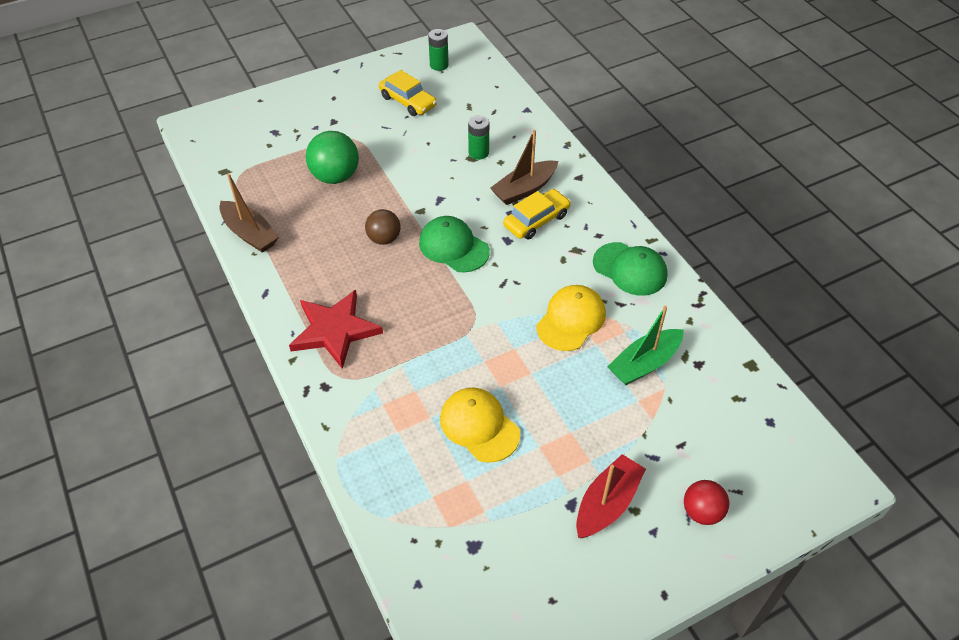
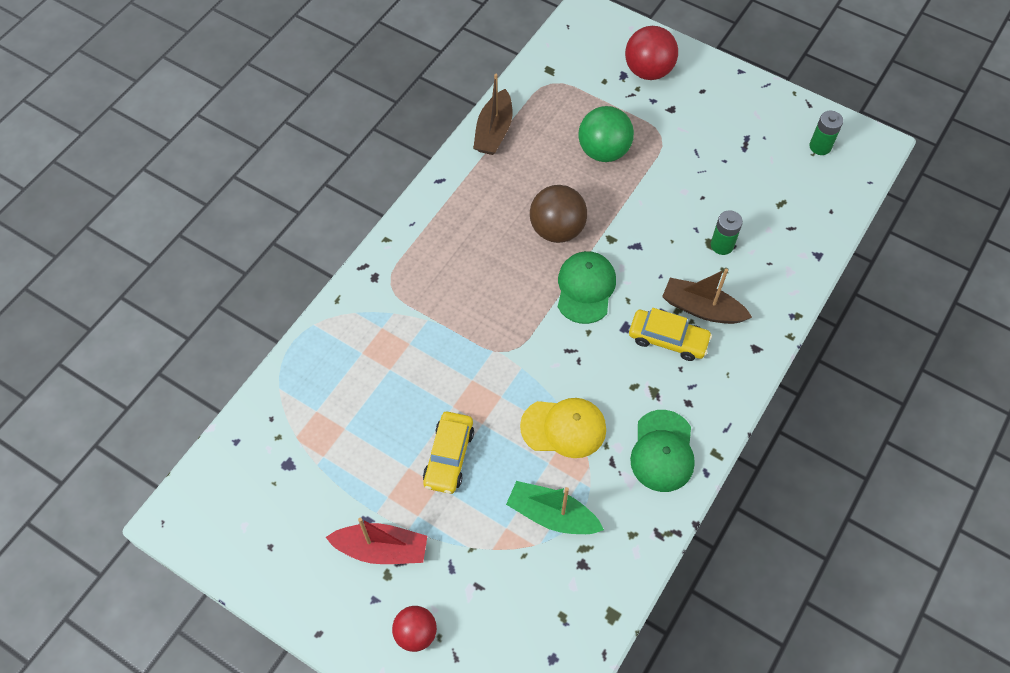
camera: 60 degrees right, 10 degrees up
(285, 116) = (648, 71): none -> red ball
(334, 330) = (433, 251): red star -> none
(384, 239) = (557, 229): brown ball -> brown ball, size x1.57
(408, 101) = (745, 150): yellow car -> yellow car (449, 456)
(479, 426) = (402, 411): yellow cap -> none

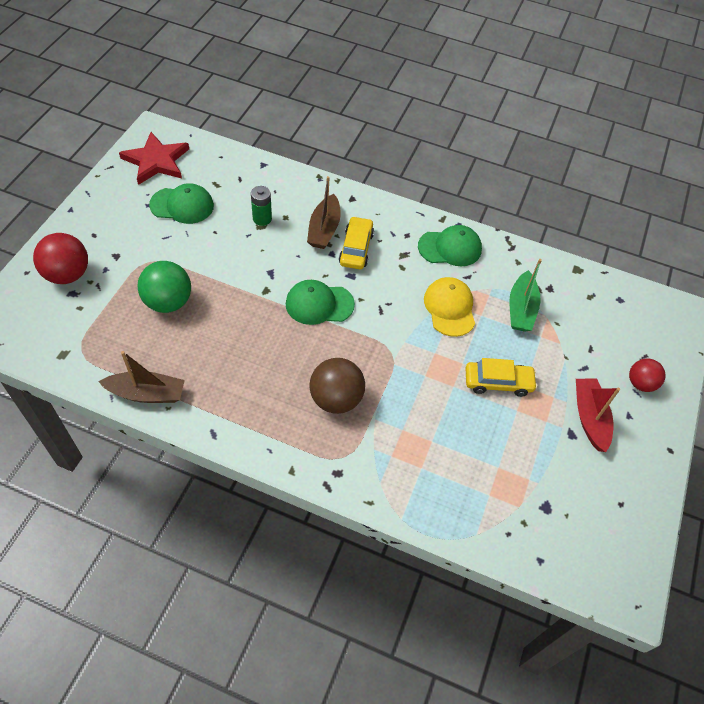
camera: 105 degrees left, 5 degrees down
(557, 229) = (261, 329): brown ball -> brown ball (336, 399)
(745, 168) = (182, 205): none -> green cap
(820, 146) = (156, 161): green battery -> red star

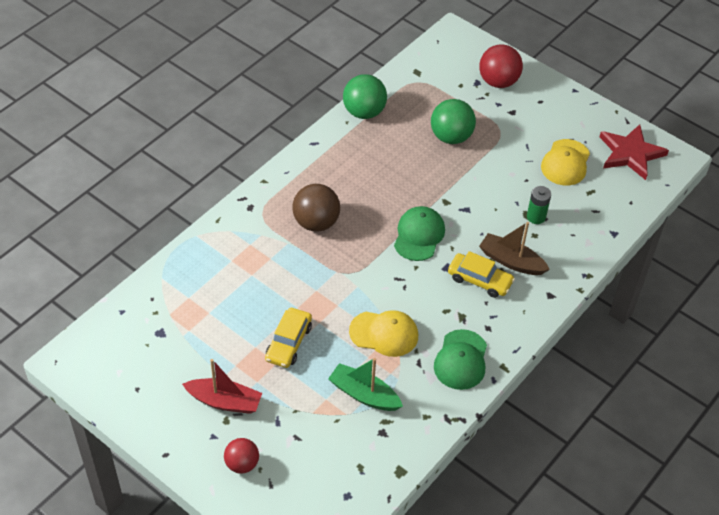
camera: 110 degrees right, 5 degrees down
(146, 393) = (364, 112): brown boat -> green ball
(182, 205) = (565, 163): green cap -> yellow cap

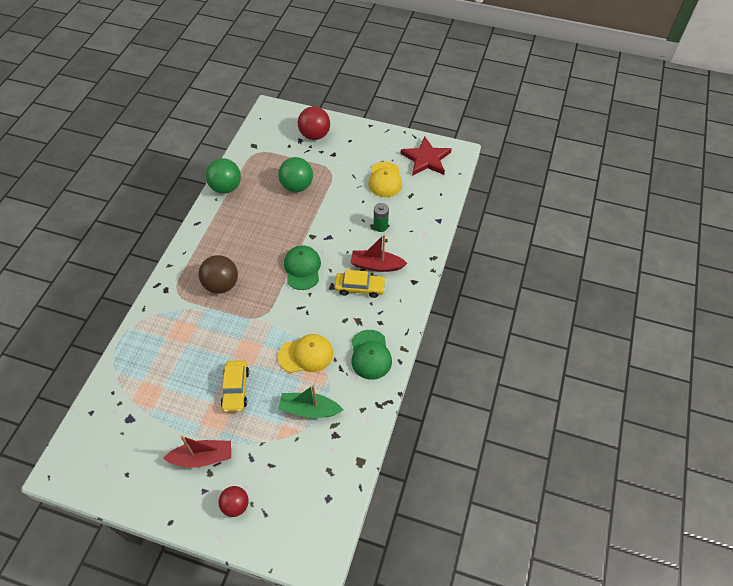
camera: 20 degrees left, 5 degrees up
(511, 261) = (376, 265): brown boat -> red boat

